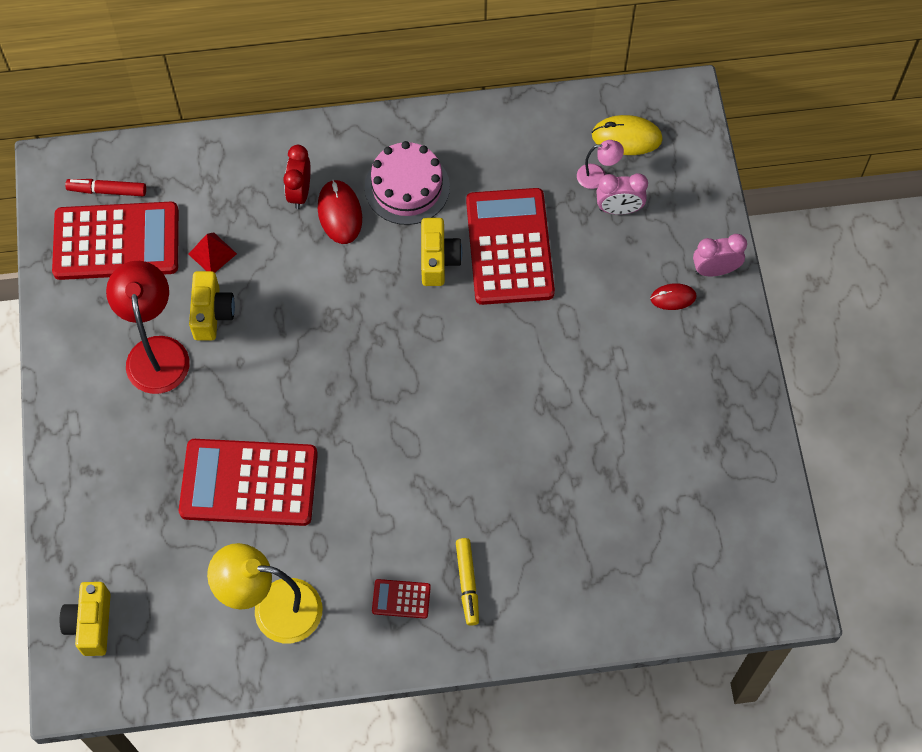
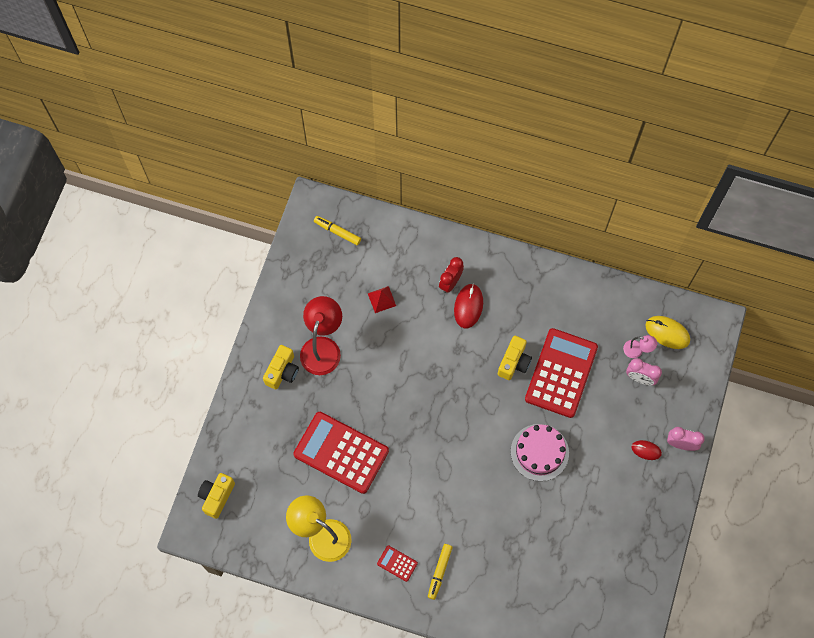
camera: 25 degrees right, 5 degrees up
(107, 191) = (337, 232): red marker -> yellow marker
(116, 241) = (329, 267): red calculator -> none
(212, 313) = (365, 337): yellow camera -> yellow camera (282, 371)
(407, 187) = (516, 307): pink cake -> pink cake (539, 452)

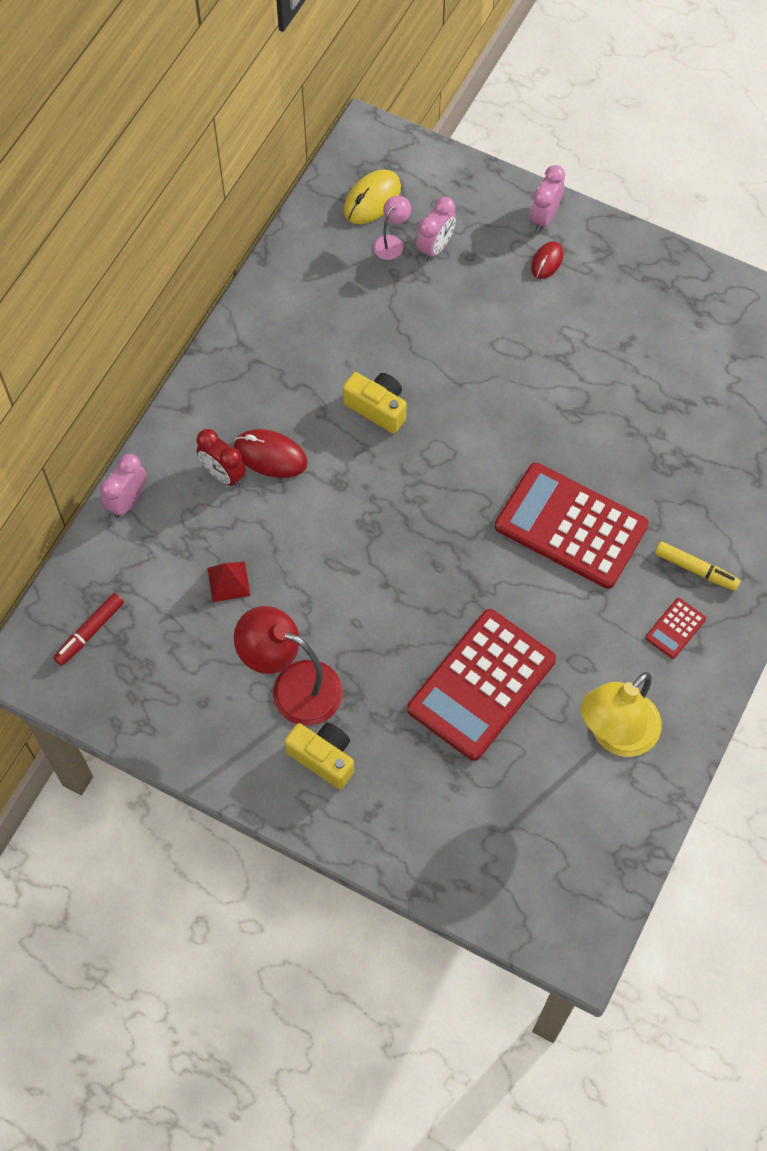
camera: 80 degrees left, 5 degrees down
(217, 496) = (526, 897): yellow camera -> none
(337, 232) = (89, 632): yellow marker -> red marker
(422, 234) = (127, 501): none -> pink clock
(539, 452) = (527, 399): pink cake -> none
(561, 373) = (407, 347): red calculator -> red calculator (570, 526)

